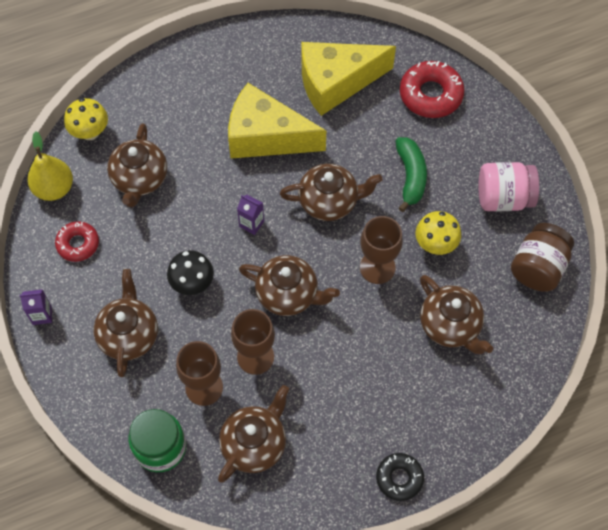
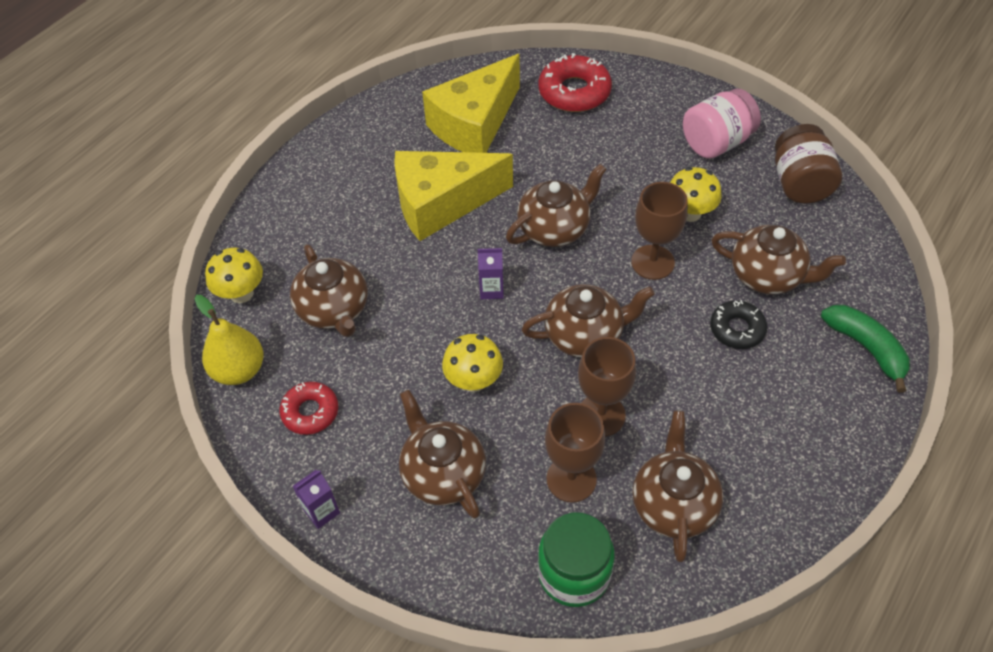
camera: 30 degrees left, 10 degrees down
(192, 283) = (474, 381): black mushroom -> yellow mushroom
(399, 478) = (847, 447): black donut -> black donut (737, 329)
(410, 176) = (615, 168): green banana -> green banana (866, 348)

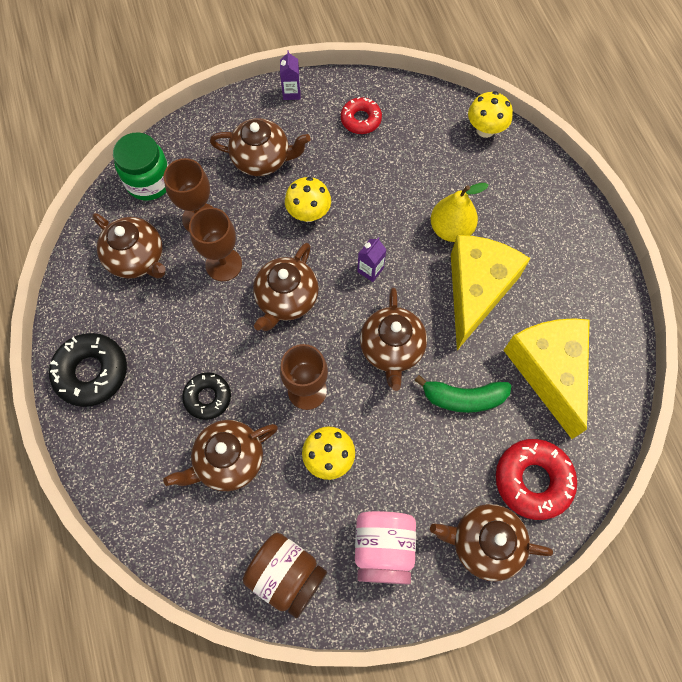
camera: 125 degrees right, 15 degrees up
(239, 370) = (422, 100): yellow pear -> yellow pear (451, 229)
(334, 310) = (429, 171): brown teapot -> brown teapot (484, 543)
(821, 443) = (91, 372): none -> black donut
(866, 348) = (119, 469): green banana -> green banana (463, 398)

